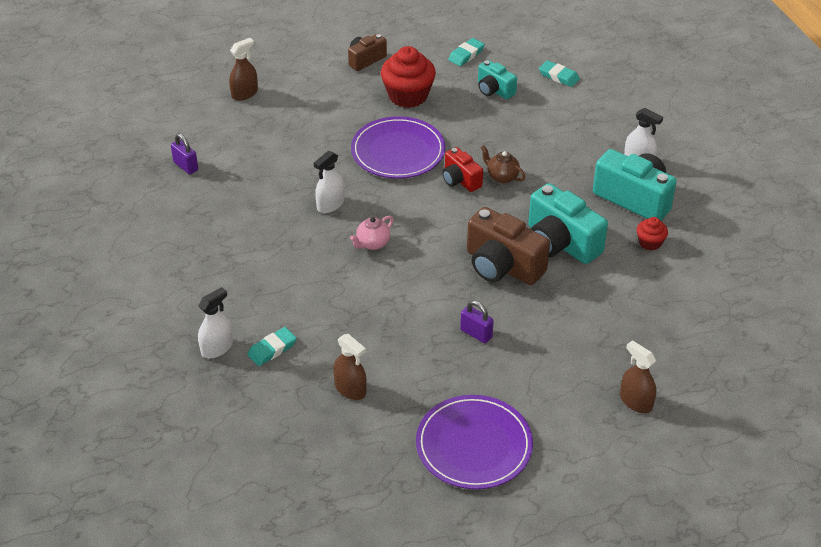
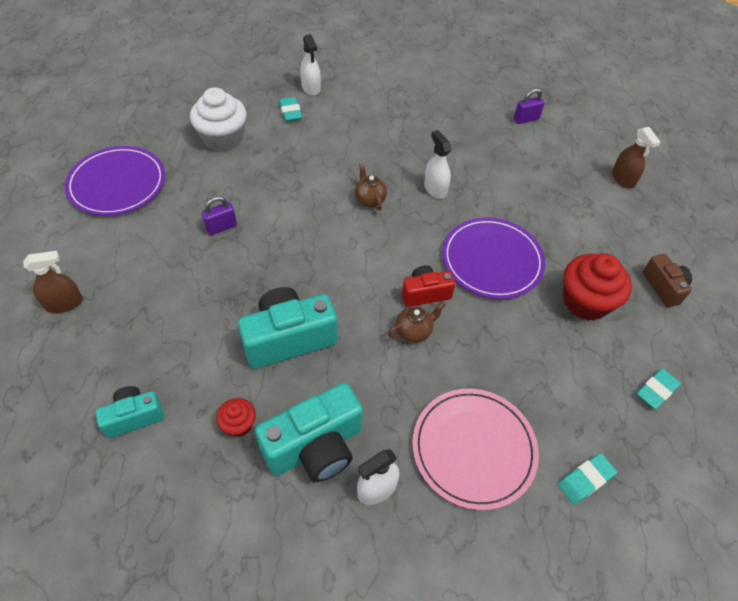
camera: 110 degrees right, 10 degrees up
(350, 389) = (223, 138): brown spray bottle -> white cupcake
(372, 244) = (369, 199): pink teapot -> brown teapot
(466, 55) = (656, 390): turquoise eraser -> turquoise eraser turned 75 degrees clockwise
(494, 90) = (574, 390): turquoise camera -> turquoise camera (134, 417)
(502, 266) = (287, 278): brown camera -> none
(575, 126) = (473, 449): none -> pink plate

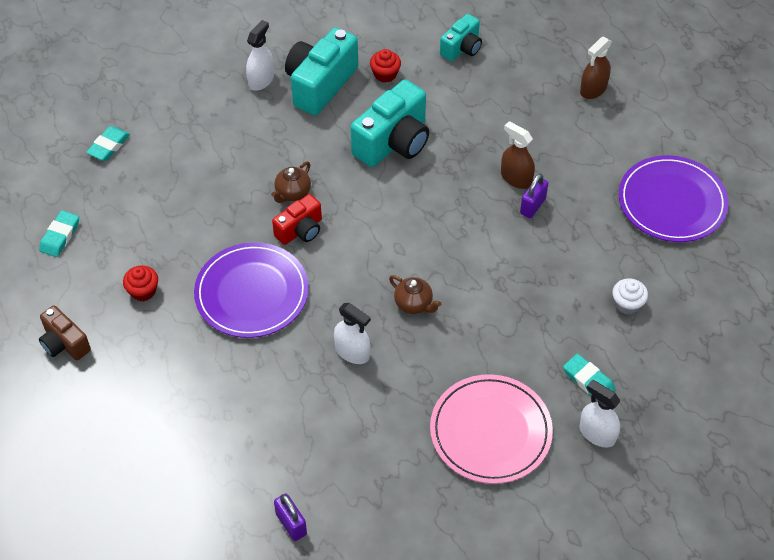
camera: 155 degrees right, 0 degrees up
(223, 138) = (627, 304): white cupcake -> white cupcake, size x0.51
(473, 449) = (202, 131): pink plate -> pink plate (490, 431)
(526, 119) = (291, 524): purple padlock -> purple padlock turned 75 degrees counterclockwise
(585, 301) = (143, 291): red cupcake -> red cupcake, size x0.51
(623, 179) = (134, 478): brown spray bottle -> brown spray bottle (516, 178)

